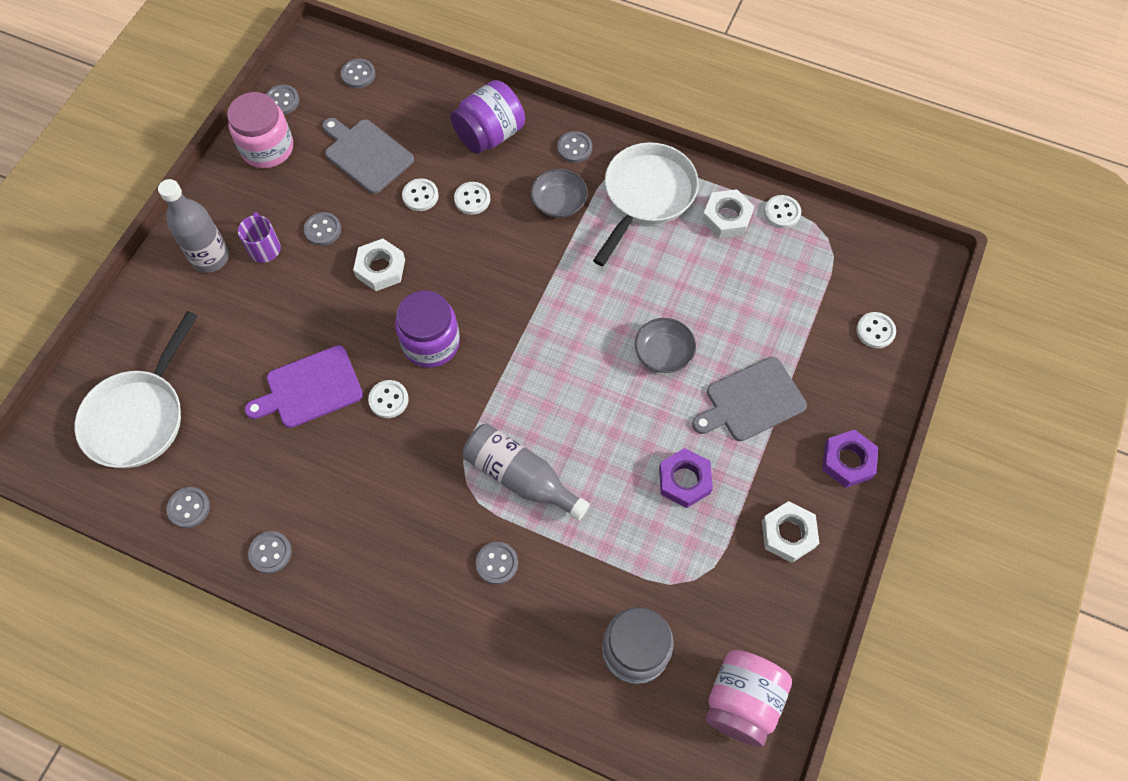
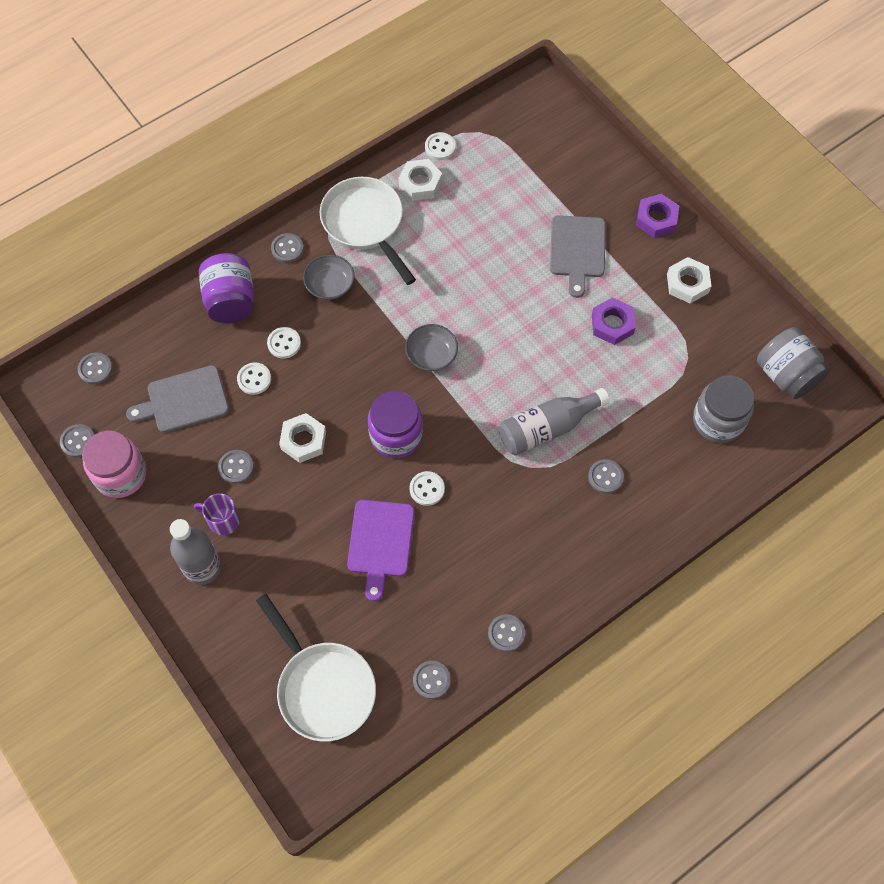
camera: 60 degrees left, 0 degrees up
(663, 353) = (505, 284): grey bowl -> grey bowl (431, 355)
(742, 701) = (786, 375): pink jar -> grey jar
(875, 331) = (571, 147): white button -> none

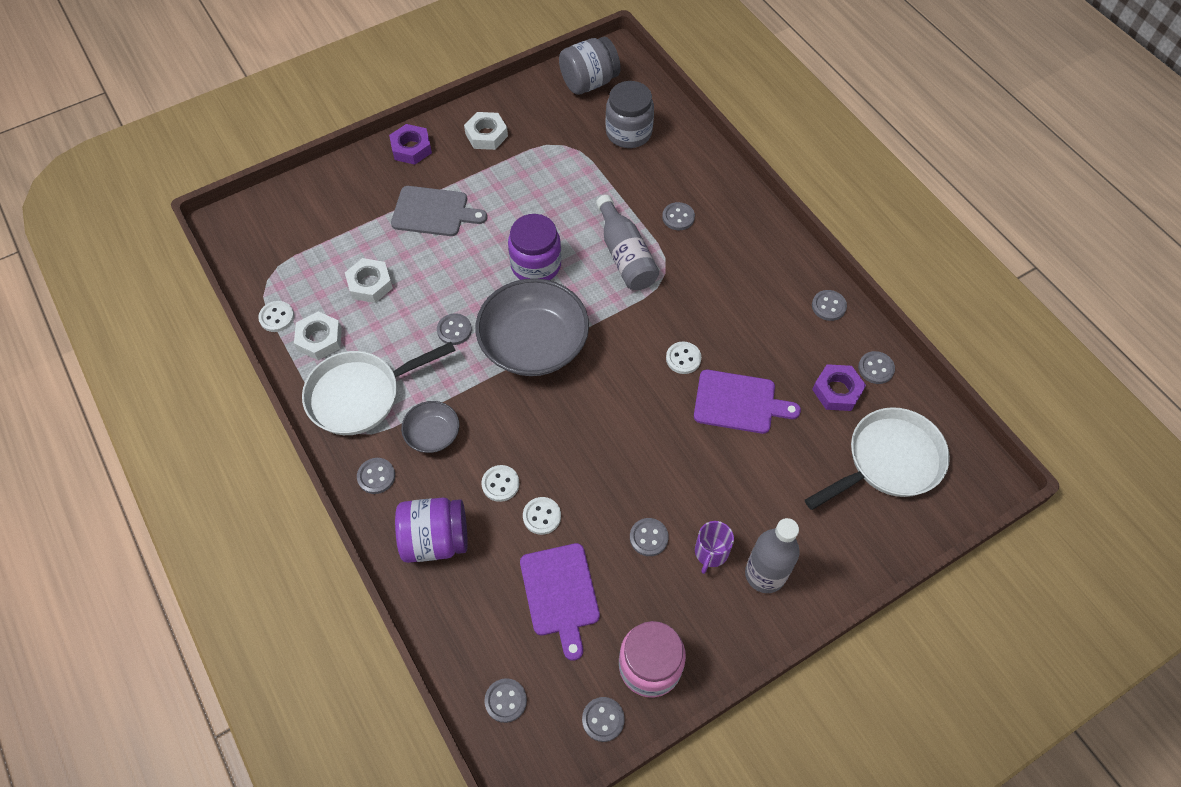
camera: 85 degrees left, 5 degrees down
(184, 400) = (560, 594): grey cutting board -> purple cutting board
(303, 440) = (621, 468): white nut -> white nut (370, 284)
(396, 435) = (623, 381): purple jar -> purple jar (536, 265)
(431, 355) = (534, 344): grey bowl -> grey bowl, size x2.03
(440, 287) = (454, 330): none -> grey button
(612, 324) = (521, 194): purple nut -> purple nut (837, 391)

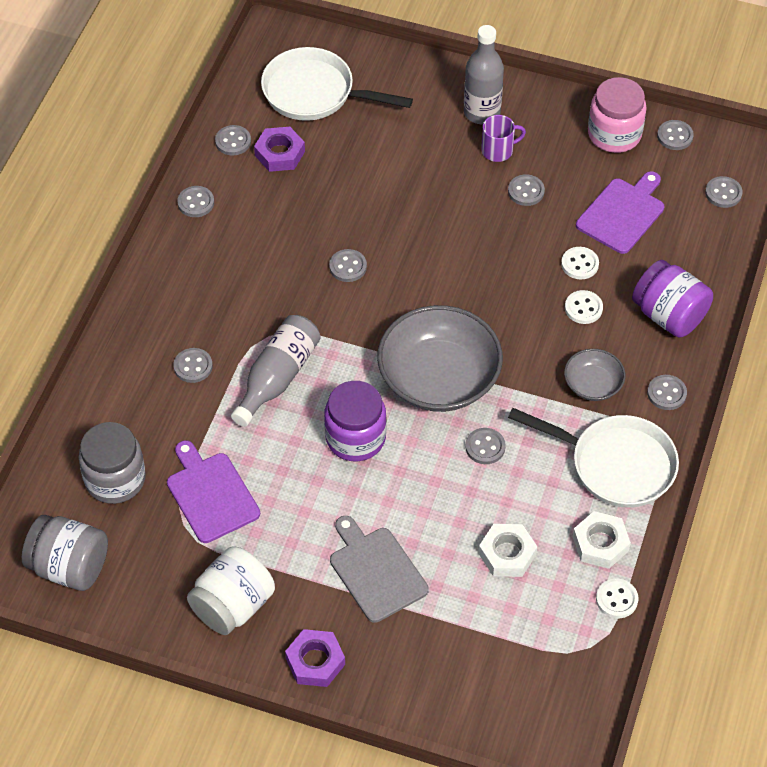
camera: 130 degrees left, 5 degrees down
(486, 135) = (233, 605): white nut -> white jar
(683, 358) = (348, 267): white button -> grey button
(739, 402) = (353, 206): purple cutting board -> purple cutting board (211, 494)

